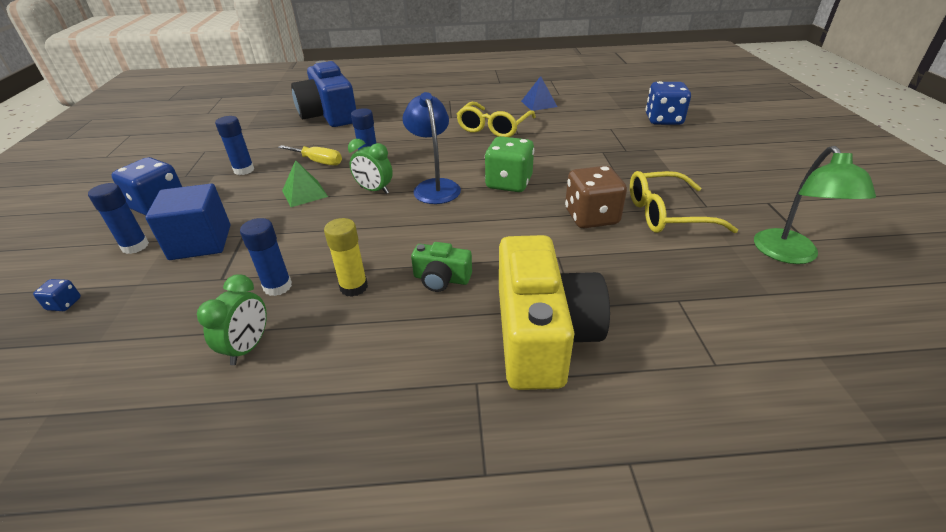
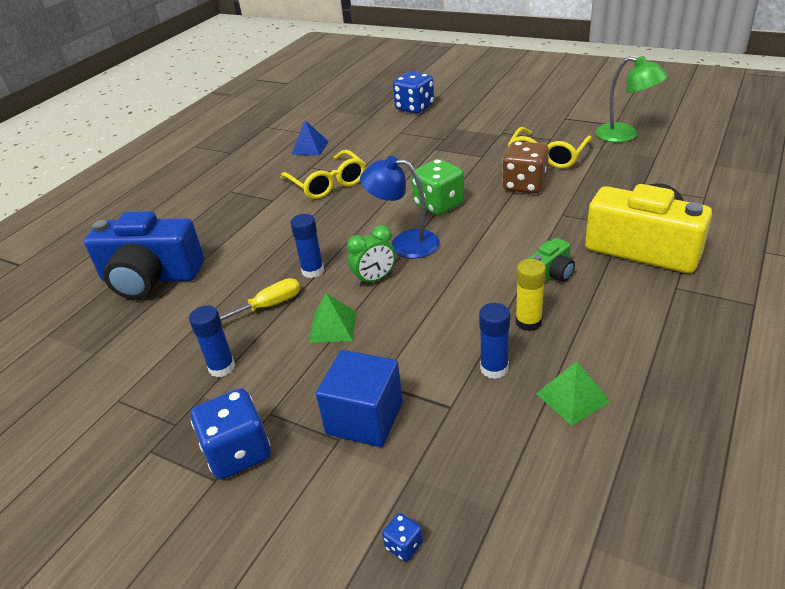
camera: 55 degrees left, 0 degrees up
(135, 246) = (323, 478): blue glue stick -> none
(248, 347) = (572, 397): green clock -> green pyramid

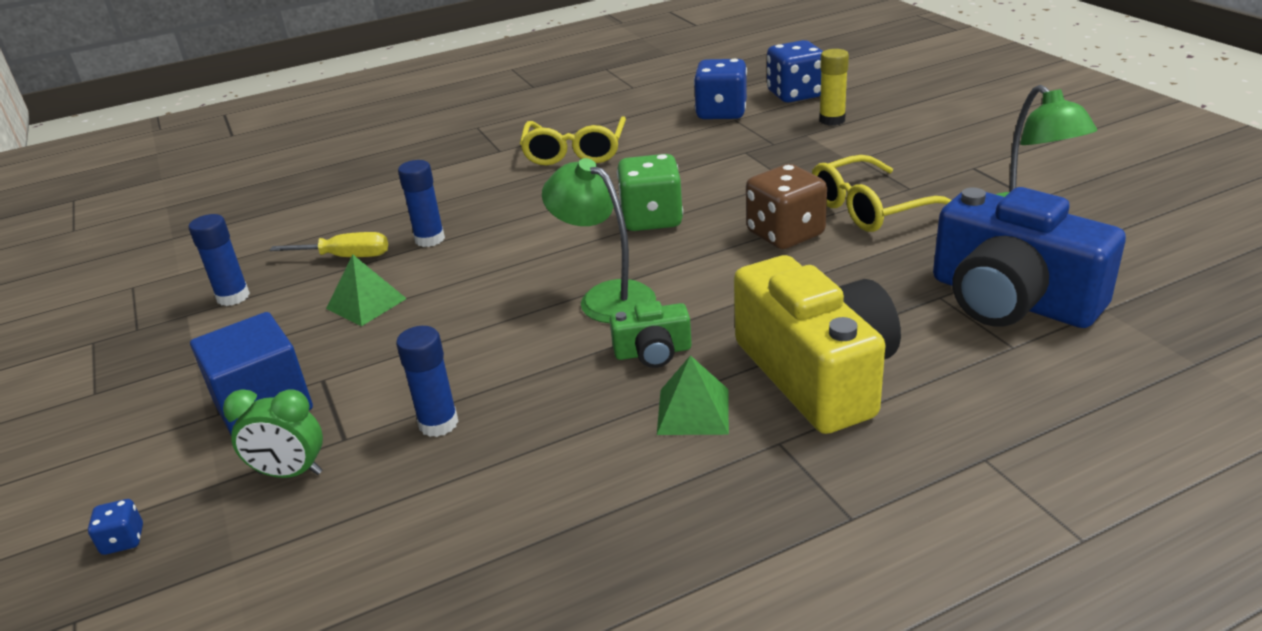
camera: 35 degrees right, 5 degrees down
(151, 277) = (300, 187): blue camera -> blue camera (1011, 300)
(238, 452) = (139, 379): blue dice -> blue dice (721, 112)
(310, 147) = (614, 106): blue pyramid -> none
(374, 279) = (470, 273): green clock -> green clock (290, 473)
(404, 243) = (553, 248): blue lamp -> none
(479, 257) = (606, 297): none -> green lamp
(528, 322) = (546, 393): yellow glue stick -> yellow glue stick (832, 120)
(572, 397) = (464, 499): green pyramid -> green pyramid (693, 411)

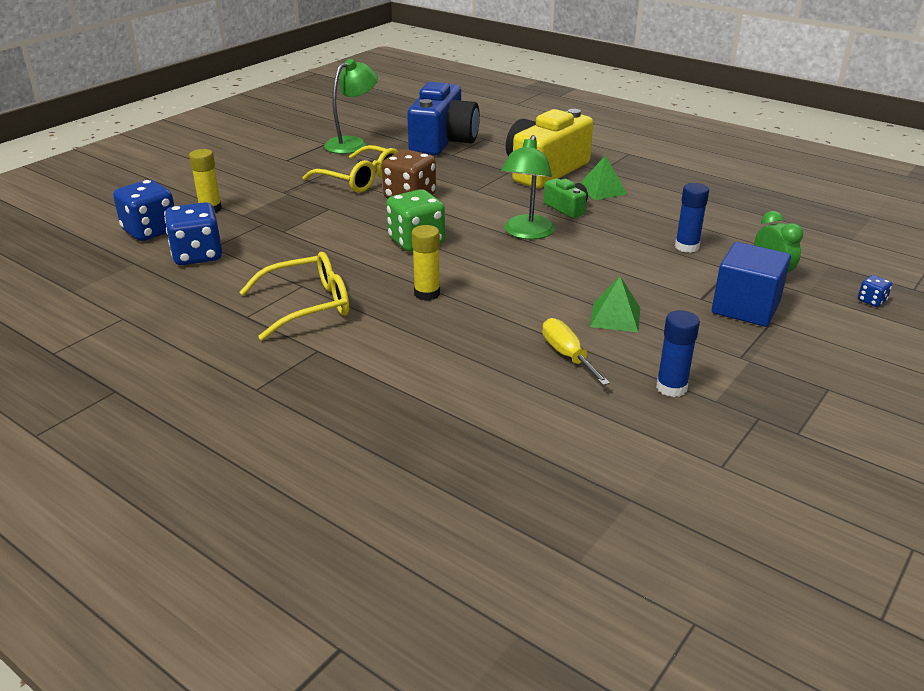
camera: 120 degrees left, 0 degrees up
(430, 239) = (509, 324): blue glue stick -> none
(533, 208) = (427, 293): none -> yellow glue stick

